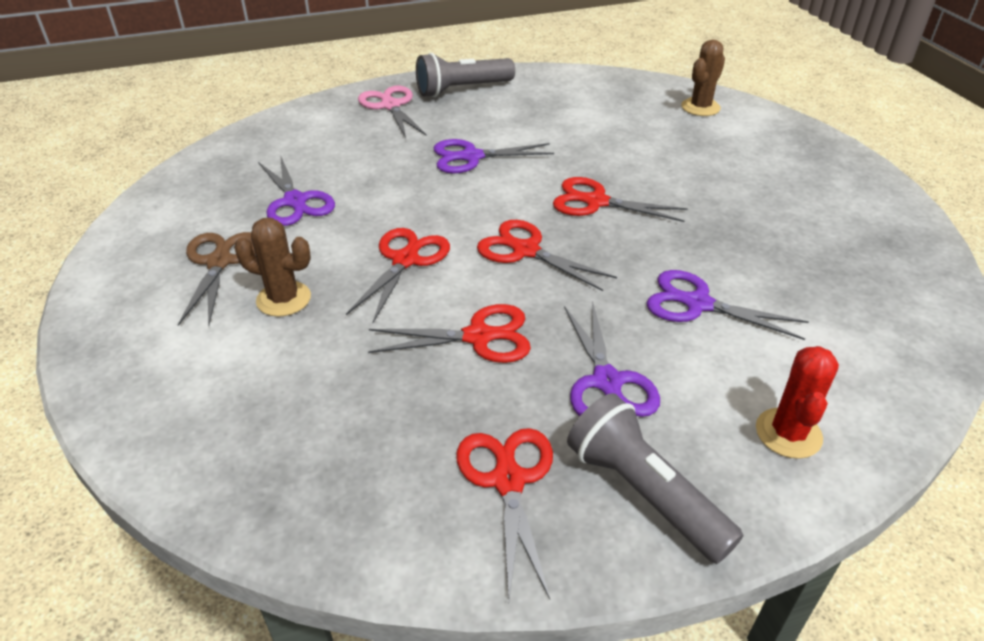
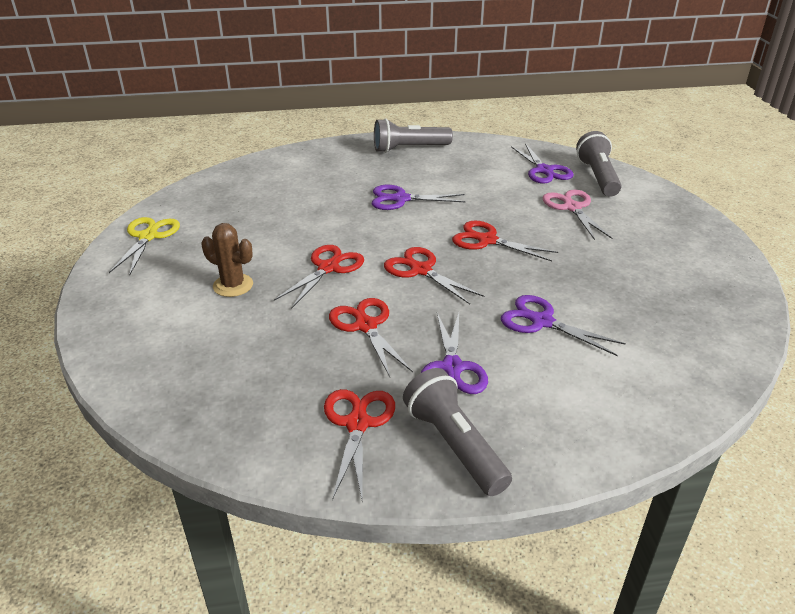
camera: 10 degrees right, 5 degrees down
(147, 241) = (148, 237): none -> yellow scissors
(219, 262) = (194, 256): brown scissors -> none
(295, 201) = (260, 219): purple scissors -> purple scissors (544, 170)
(390, 106) = (350, 156): pink scissors -> pink scissors (572, 208)
(478, 336) = (366, 326): red scissors -> red scissors turned 120 degrees counterclockwise
(700, 107) = (597, 177): brown cactus -> grey flashlight
(788, 433) = (580, 419): red cactus -> none

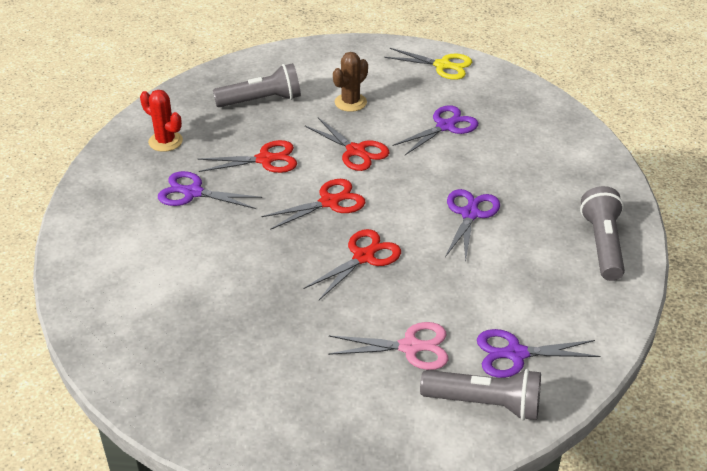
camera: 105 degrees right, 5 degrees up
(357, 424) = (165, 141): red scissors -> red cactus
(454, 444) = (121, 177): grey flashlight -> grey flashlight (261, 100)
(542, 322) = (219, 256): purple scissors -> purple scissors (445, 126)

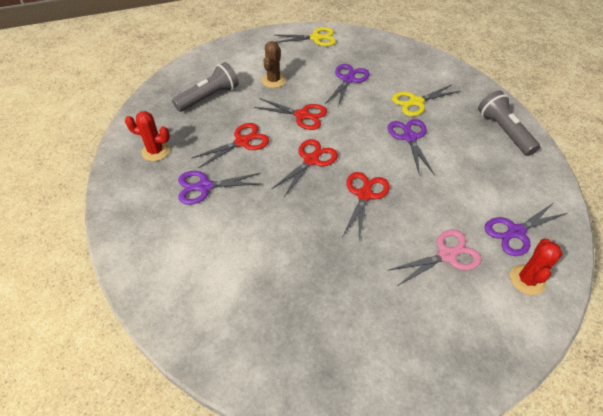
camera: 25 degrees left, 10 degrees up
(485, 403) = (527, 280): grey flashlight -> red cactus
(513, 177) = (416, 102): none -> yellow scissors

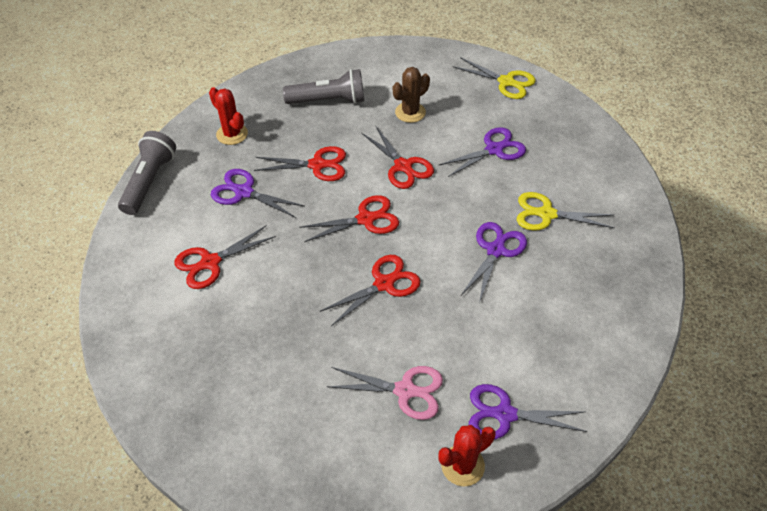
camera: 35 degrees right, 0 degrees up
(226, 250) = (210, 262): none -> red scissors
(503, 131) = (617, 302): grey flashlight -> grey flashlight (149, 181)

